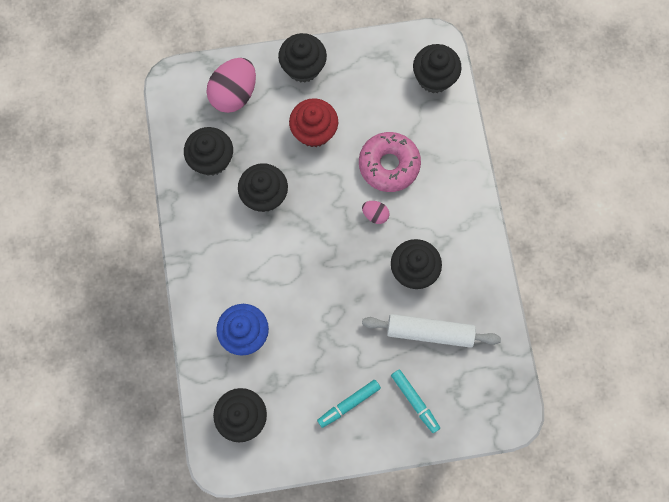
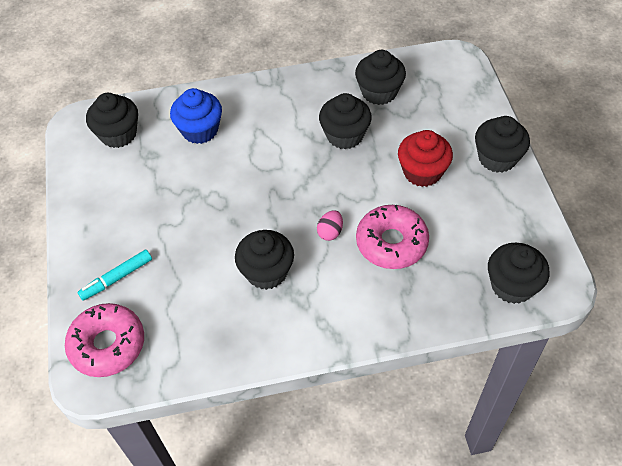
camera: 90 degrees right, 20 degrees down
(234, 94) = (453, 103): pink egg -> none
(349, 404) = (121, 218): turquoise marker -> none
(430, 332) = (193, 290): white rolling pin -> none
(480, 403) = (107, 345): none -> pink donut

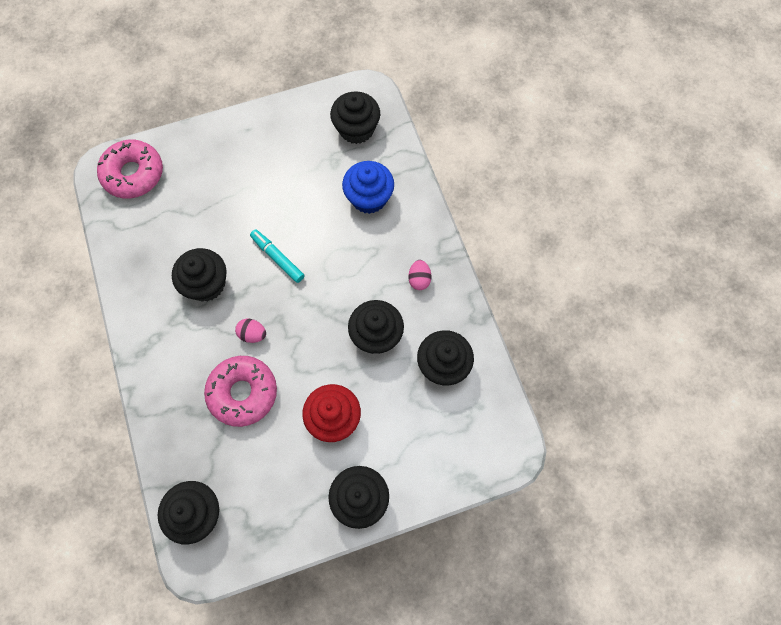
camera: 80 degrees right, 15 degrees up
(117, 278) = (197, 166): turquoise marker -> turquoise marker (277, 258)
(294, 101) = (419, 279): none -> pink egg

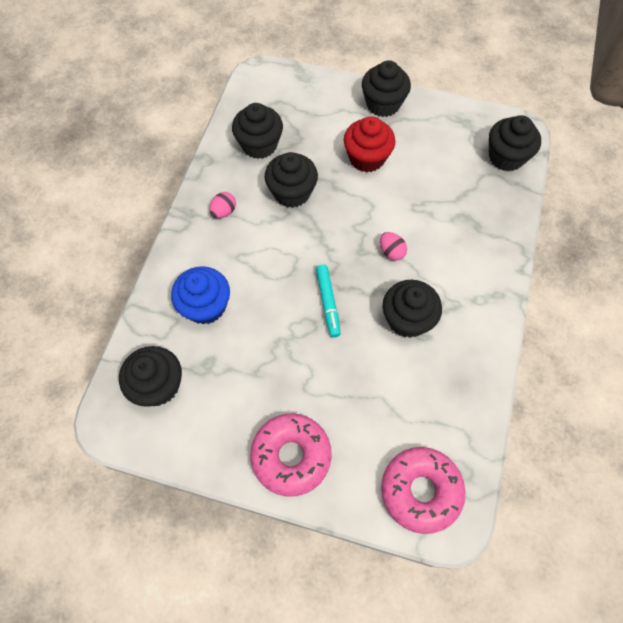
camera: 145 degrees left, 5 degrees down
(243, 393) = (426, 213): pink donut -> pink donut (291, 456)

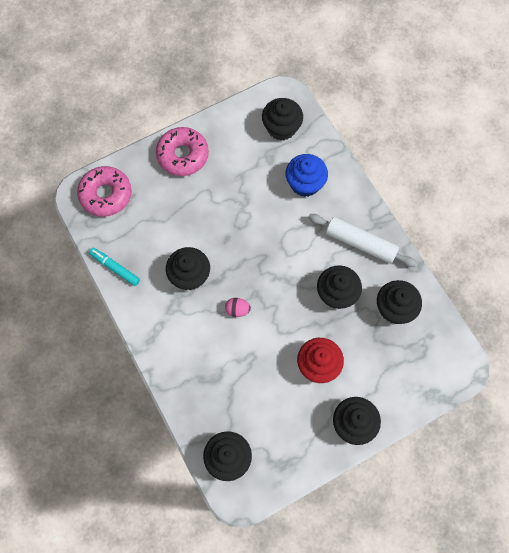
camera: 135 degrees right, 5 degrees up
(224, 212) = (360, 243): pink egg -> white rolling pin
(328, 303) = (242, 245): turquoise marker -> turquoise marker (115, 268)

